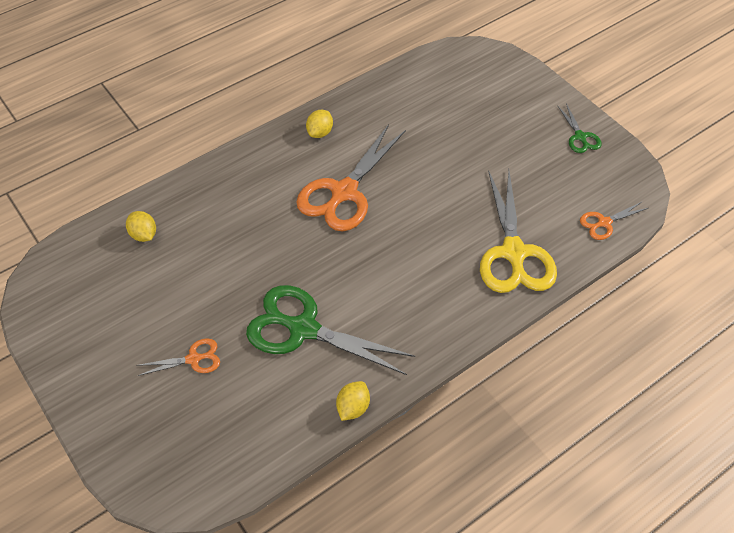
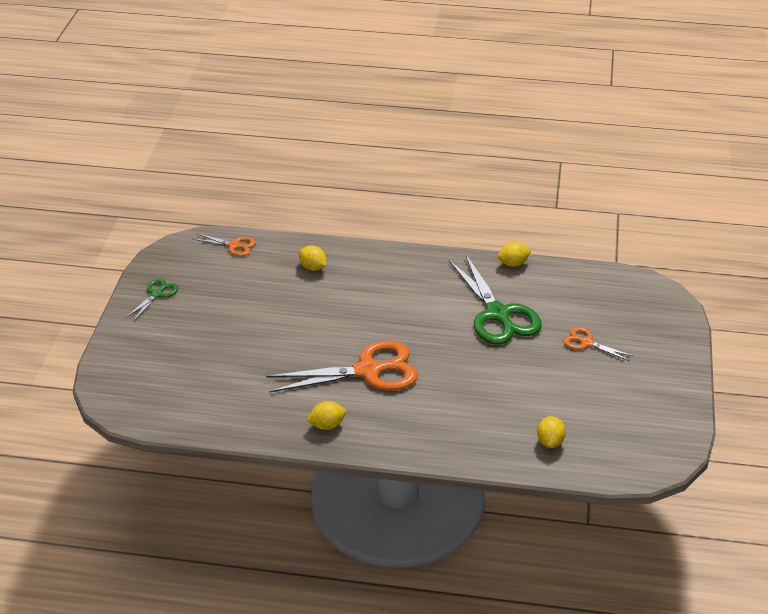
camera: 135 degrees left, 15 degrees down
(513, 252) = (313, 267): yellow scissors -> yellow lemon

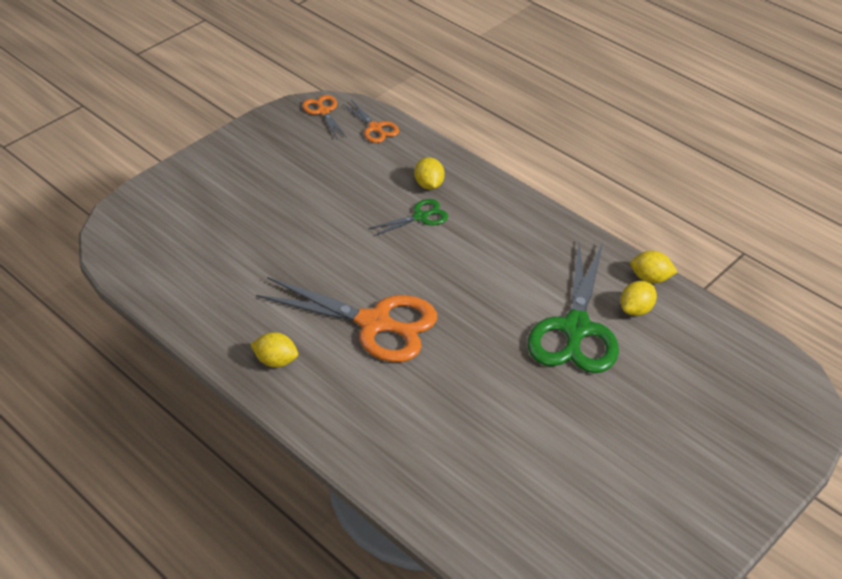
camera: 35 degrees right, 5 degrees up
(157, 294) = (256, 145): green scissors -> green scissors (420, 217)
(550, 442) = (489, 511): yellow lemon -> yellow lemon (636, 309)
(587, 343) = (648, 414): orange scissors -> orange scissors (323, 111)

